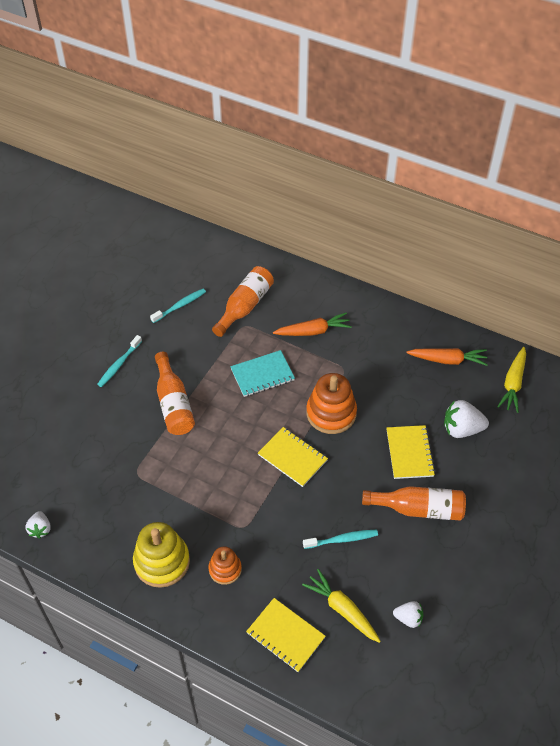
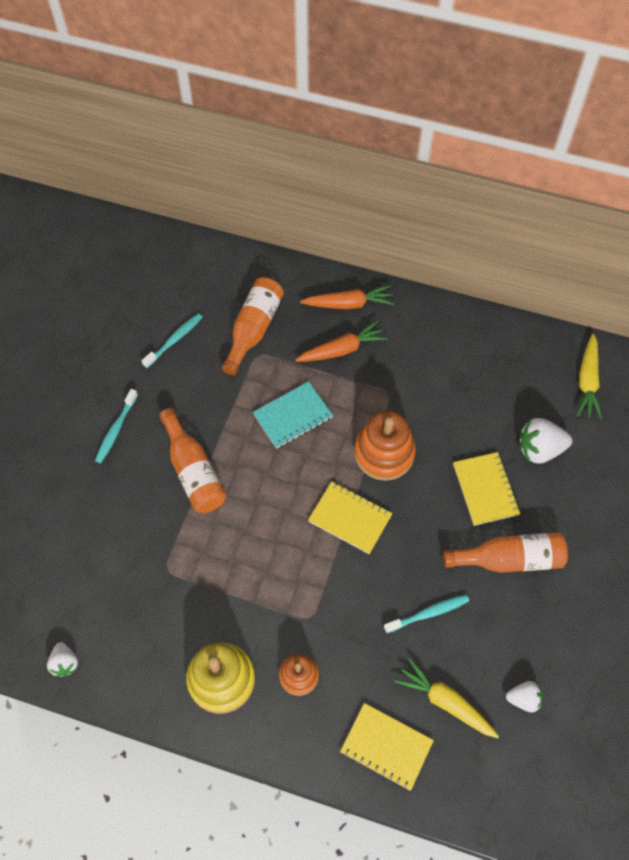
camera: 10 degrees left, 10 degrees up
(448, 360) = (507, 363): orange carrot -> orange carrot (349, 304)

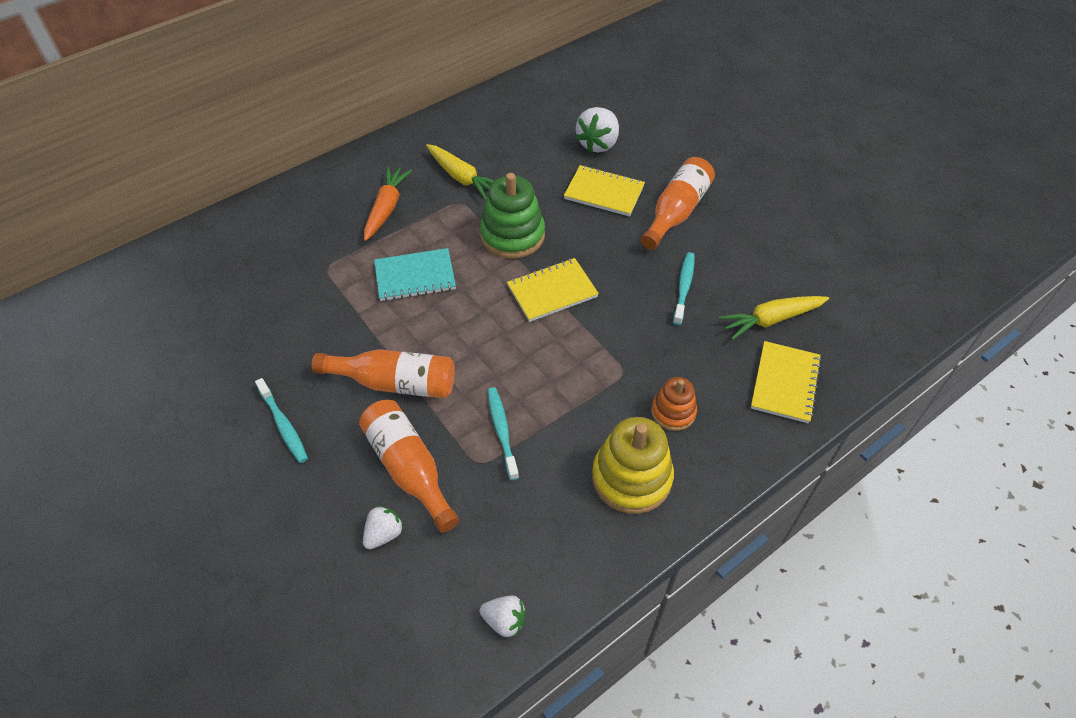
camera: 55 degrees left, 10 degrees down
(174, 340) = (239, 322): turquoise toothbrush -> turquoise toothbrush (502, 431)
(253, 329) = (297, 257): orange bottle -> orange bottle (409, 469)
(293, 416) = (415, 277): turquoise notebook -> turquoise notebook turned 75 degrees clockwise
(349, 304) = (348, 180): orange carrot -> none
(384, 453) = (512, 235): orange stacking toy -> green stacking toy
(386, 747) = (785, 383): yellow notebook -> yellow notebook turned 45 degrees counterclockwise
(523, 699) = (802, 269): white strawberry -> white strawberry (384, 534)
(587, 381) = (567, 89): yellow carrot -> yellow carrot (462, 178)

